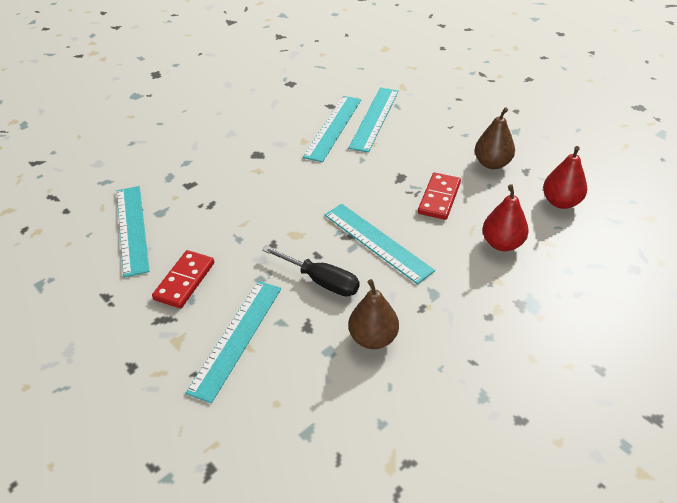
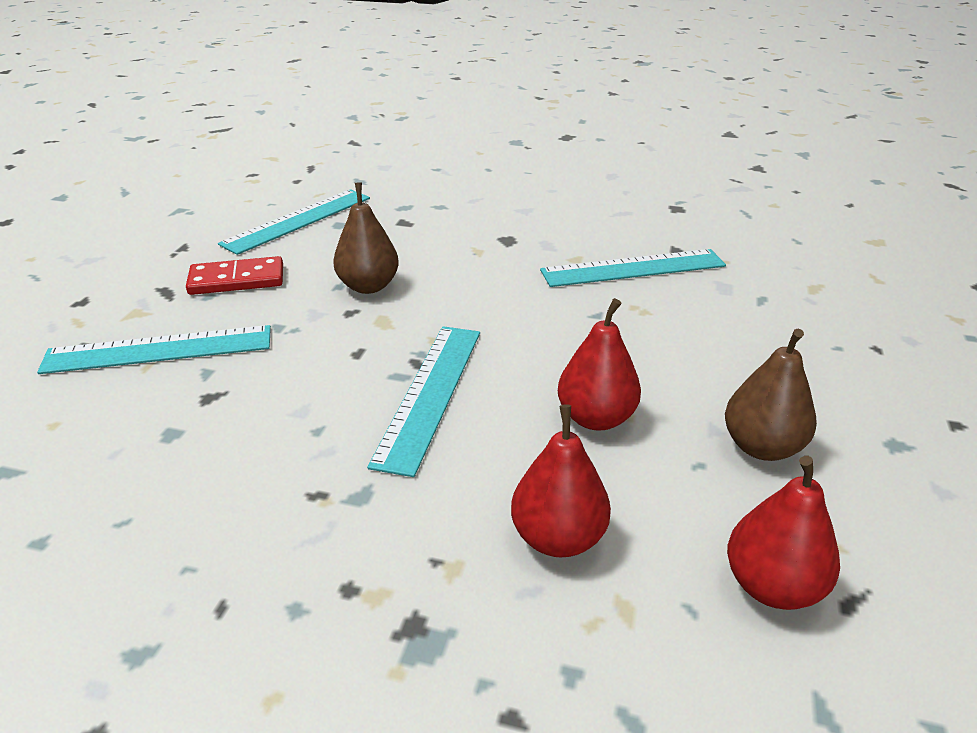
camera: 55 degrees right, 10 degrees down
(321, 281) = (307, 374): black screwdriver -> none
(373, 338) = (218, 465): brown pear -> brown pear (368, 286)
(374, 118) = (701, 291): turquoise ruler -> none
(439, 198) = (596, 418): red domino -> red pear

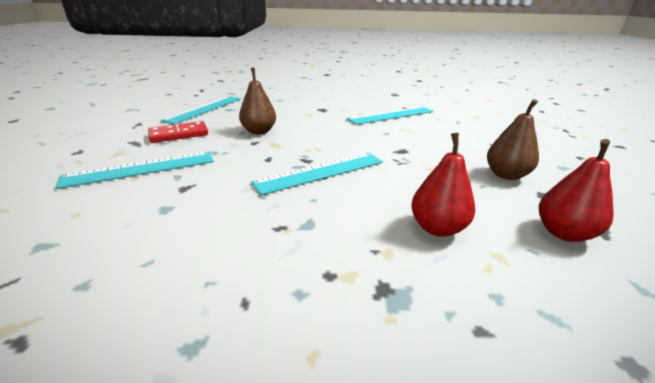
camera: 15 degrees left, 5 degrees down
(430, 394) = (321, 172): turquoise ruler -> turquoise ruler turned 60 degrees clockwise
(596, 418) = (417, 173): red pear -> none

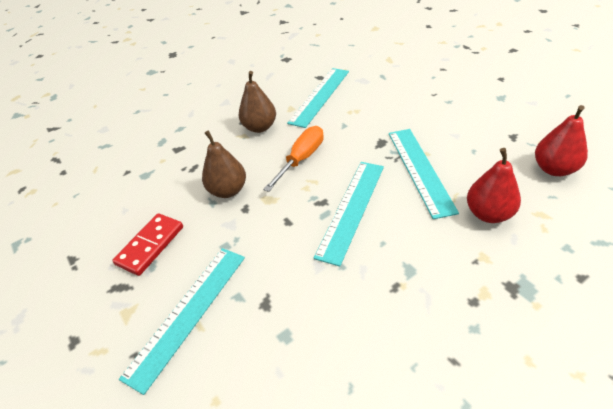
camera: 30 degrees left, 15 degrees up
(204, 109) = (115, 190): turquoise ruler -> turquoise ruler (420, 170)
(328, 136) = (301, 159): none -> orange screwdriver
(506, 175) = (476, 129): brown pear -> brown pear (260, 127)

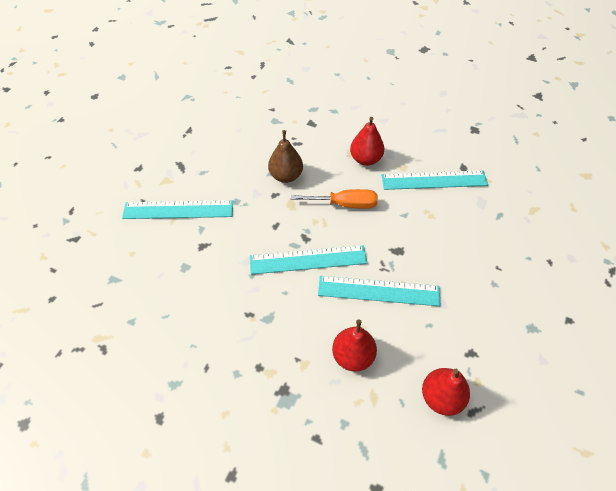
camera: 55 degrees right, 10 degrees up
(150, 245) = (217, 161): red domino -> none
(260, 127) = (365, 159): brown pear -> red pear
(420, 170) = (378, 291): turquoise ruler -> turquoise ruler turned 45 degrees clockwise

